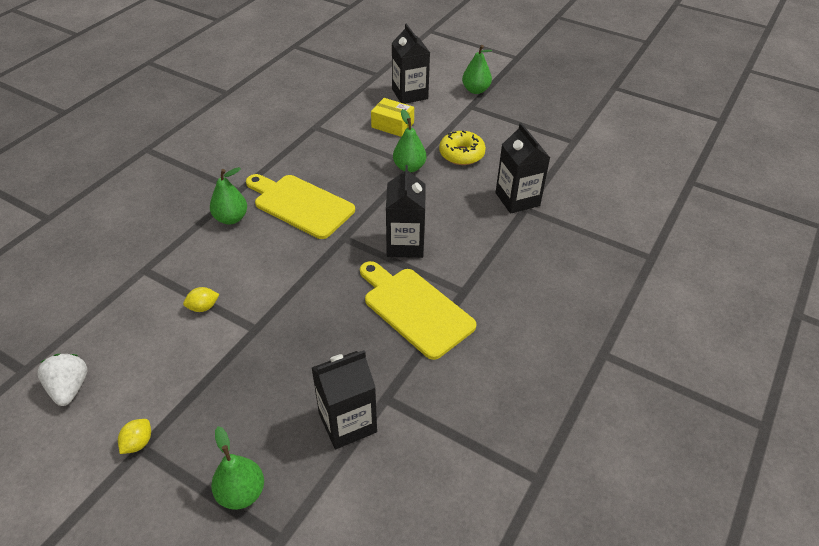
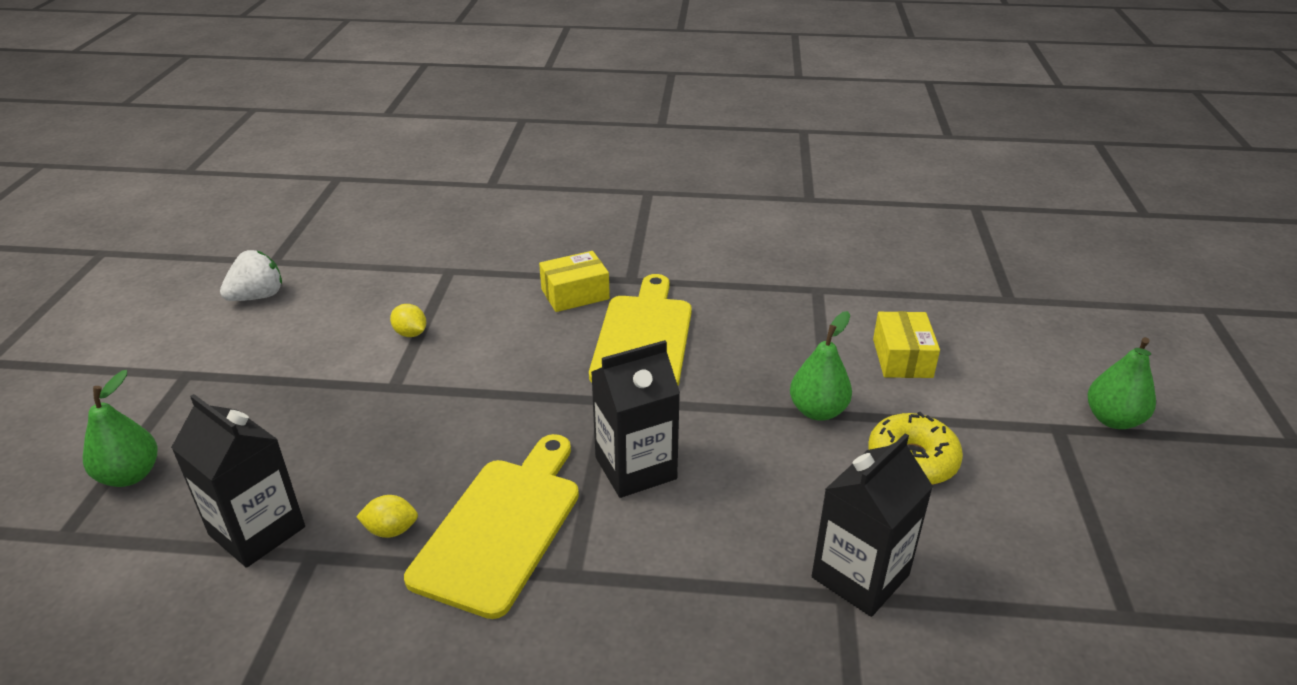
camera: 65 degrees right, 10 degrees down
(138, 443) = (192, 370): yellow lemon -> yellow lemon (391, 530)
(231, 218) = (575, 294): green pear -> yellow box
(410, 94) = (1002, 348): black carton -> none

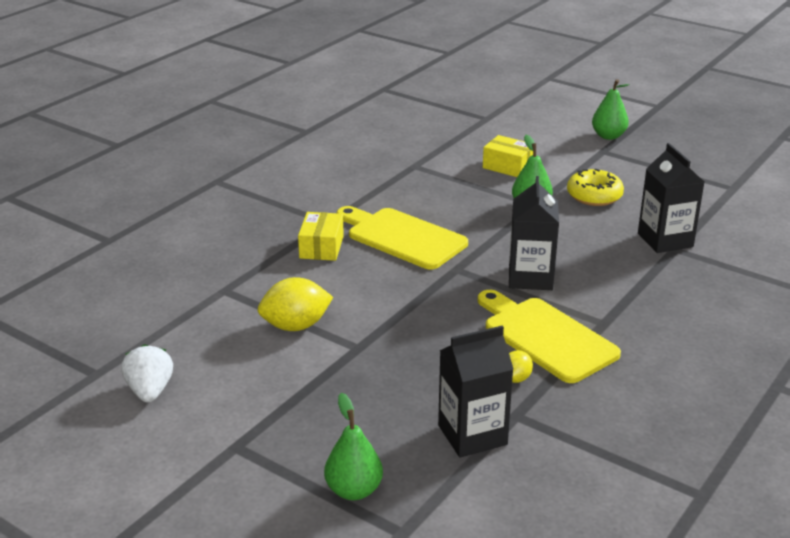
camera: 60 degrees left, 5 degrees down
(410, 333) = (296, 326): yellow lemon -> yellow lemon, size x1.85

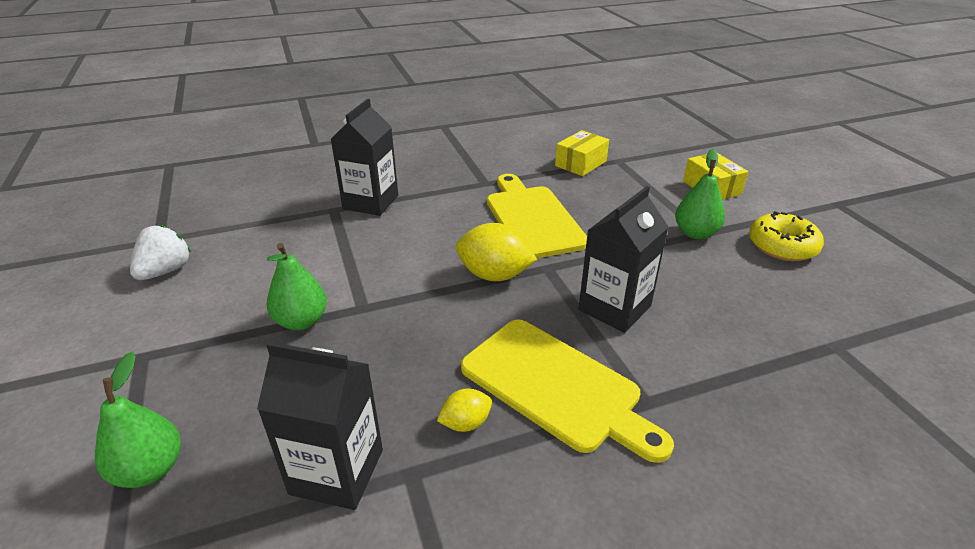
camera: 35 degrees right, 5 degrees up
(296, 326) = (341, 263): yellow lemon -> yellow lemon (494, 275)
(321, 247) = (452, 202): yellow box -> yellow box (580, 163)
(545, 337) = (556, 386): yellow cutting board -> yellow cutting board turned 135 degrees clockwise
(608, 136) = (859, 191): green pear -> green pear (301, 321)
(665, 240) = (831, 329): black carton -> black carton (371, 202)

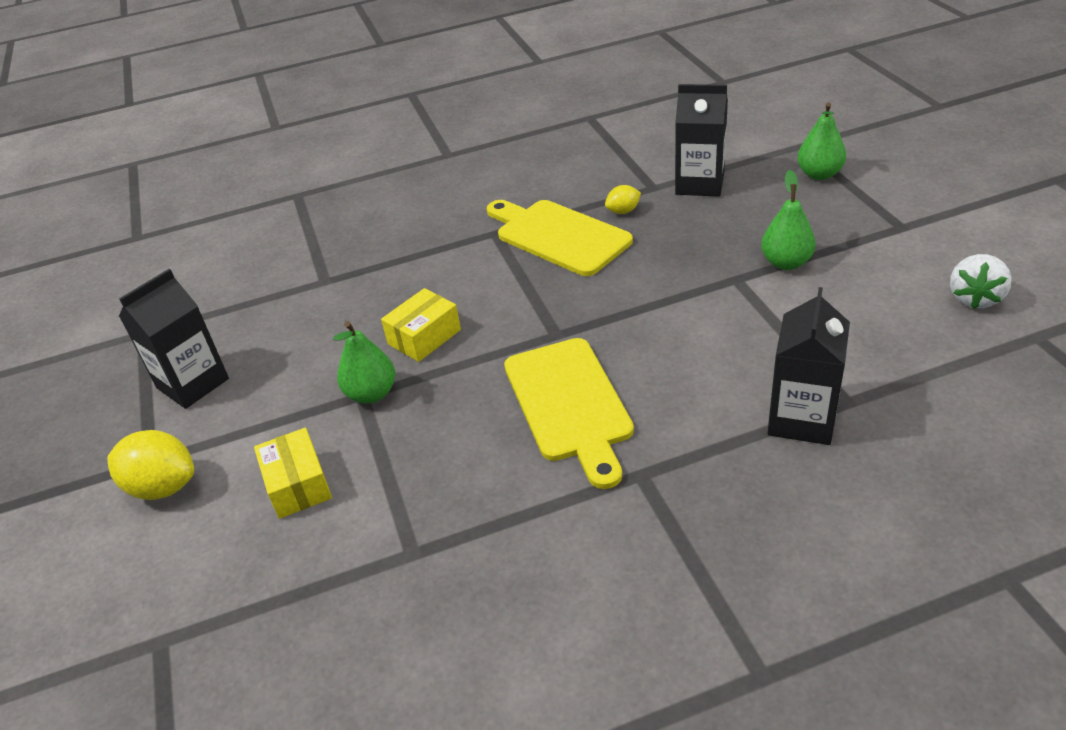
camera: 175 degrees left, 5 degrees up
(494, 275) = (613, 321): yellow lemon -> yellow lemon (163, 487)
(580, 163) = (480, 538): yellow box -> yellow box (424, 337)
(614, 308) = (497, 297): black carton -> black carton (193, 383)
(782, 246) = (284, 381): yellow donut -> none

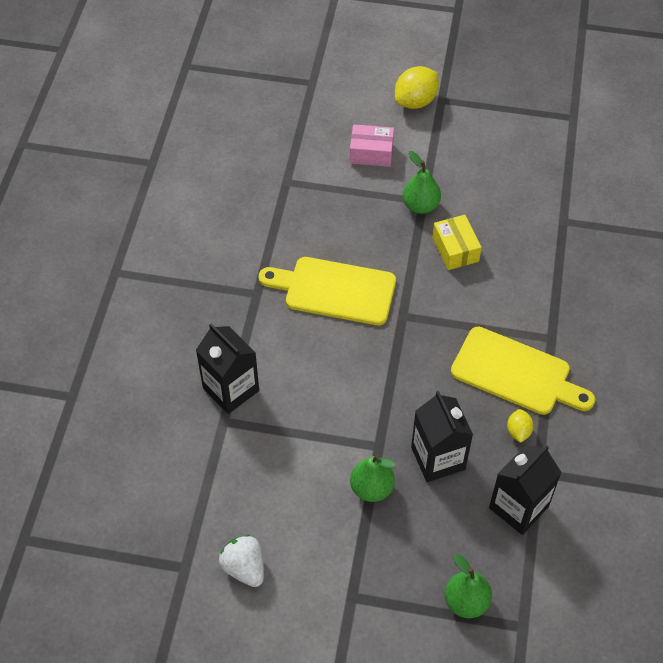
camera: 115 degrees right, 15 degrees up
(193, 383) = (498, 130): black carton -> black carton (438, 458)
(298, 485) = (371, 153): yellow box -> pink box
(558, 236) = (516, 373): yellow cutting board -> yellow cutting board turned 45 degrees clockwise

